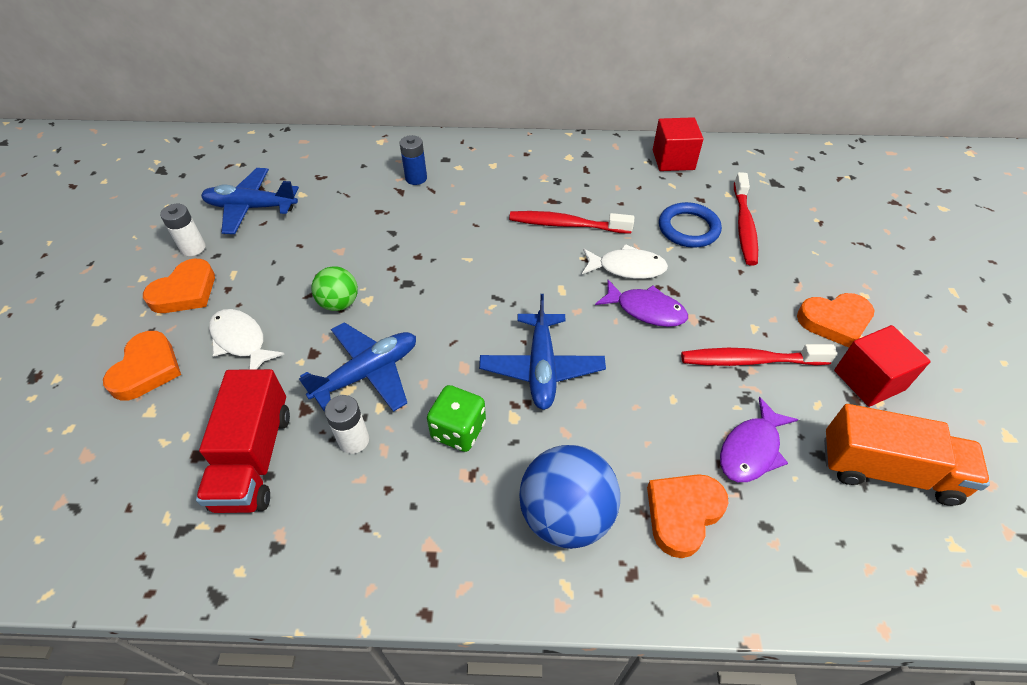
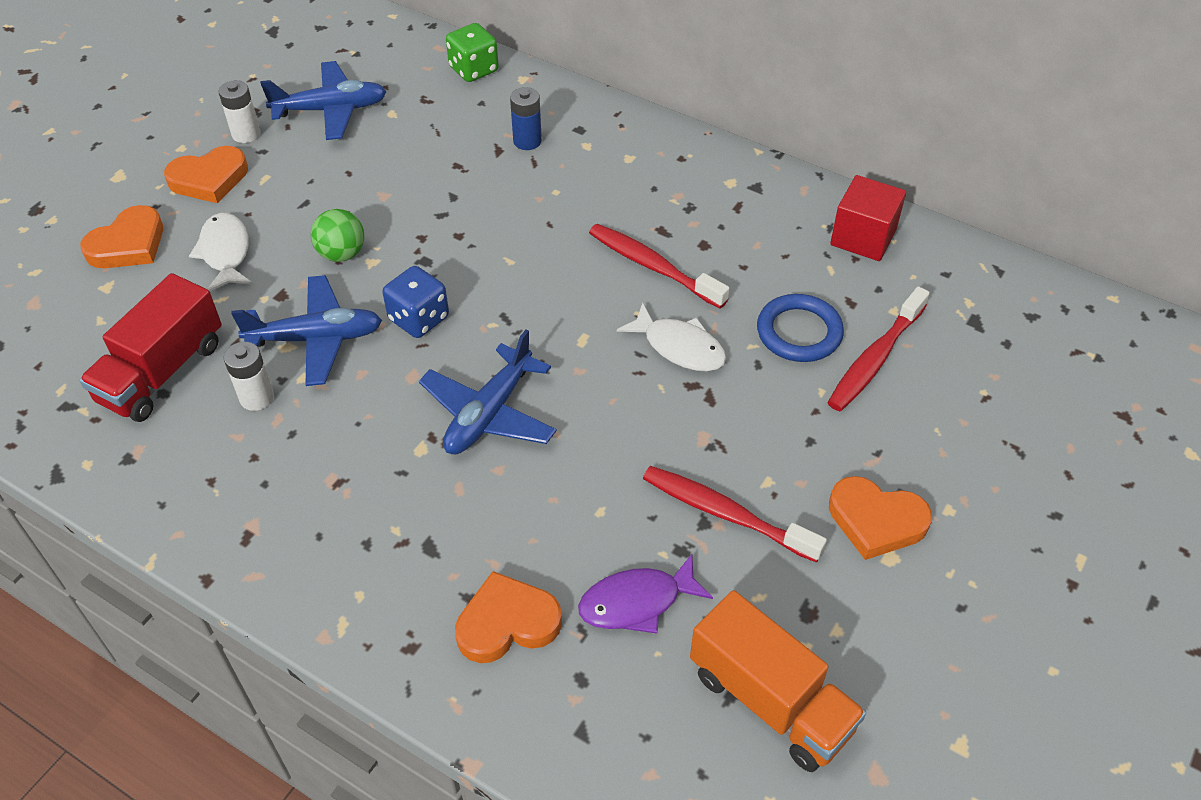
camera: 30 degrees right, 0 degrees up
(251, 208) = (331, 110): blue plane -> blue plane turned 135 degrees clockwise
(436, 324) = (419, 319): none -> blue dice
(458, 430) = (358, 435): green dice -> green dice (474, 70)
(566, 515) = (393, 564): blue ball -> none
(646, 310) = (657, 404): purple fish -> none
(869, 380) = (849, 603): red cube -> none

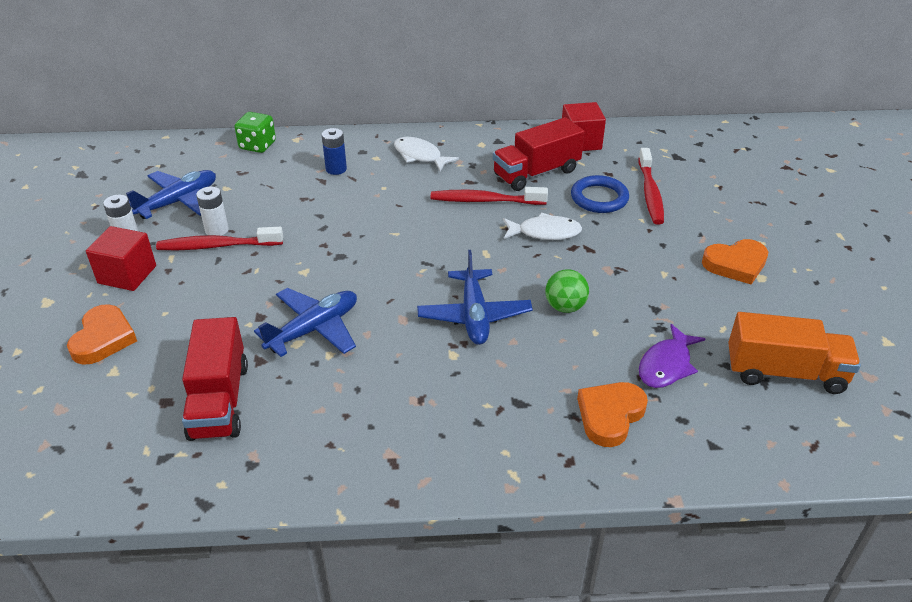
camera: 35 degrees left, 10 degrees down
(209, 179) = (127, 274): orange heart -> red cube
(225, 253) = (189, 311): white fish -> white fish (420, 156)
(257, 398) = (309, 381): white battery -> white battery (217, 230)
(342, 254) = (278, 276): green ball -> green ball (565, 307)
(419, 319) = (372, 287): blue dice -> none
(725, 514) = (661, 299): red toothbrush -> red toothbrush (217, 246)
(756, 257) = (536, 173): none -> red truck

